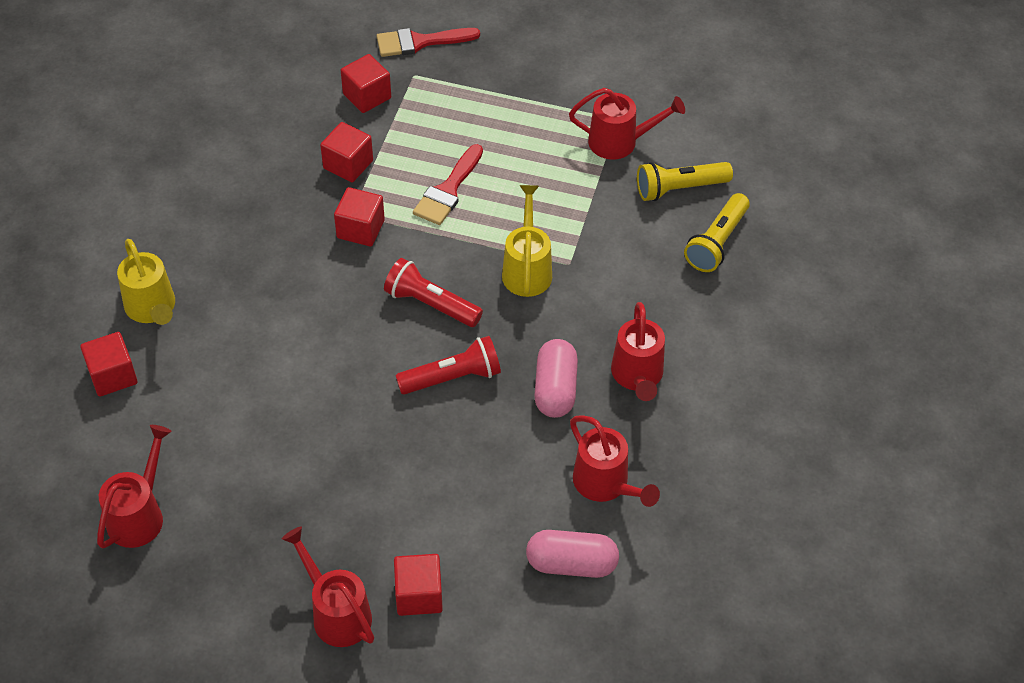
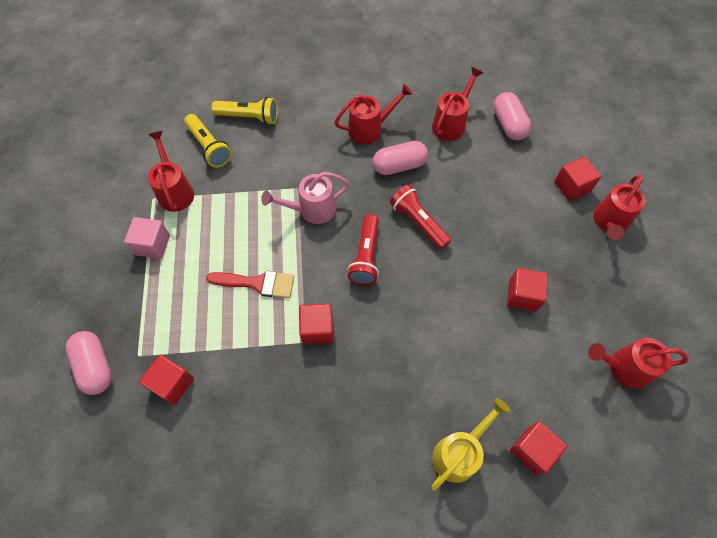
camera: 110 degrees left, 10 degrees up
(348, 164) = (255, 366): red cube -> red cube (522, 295)
(420, 42) = (95, 366): red brush -> pink capsule
(527, 268) = (311, 210): yellow watering can -> pink watering can
(549, 108) = (153, 245): none -> pink cube

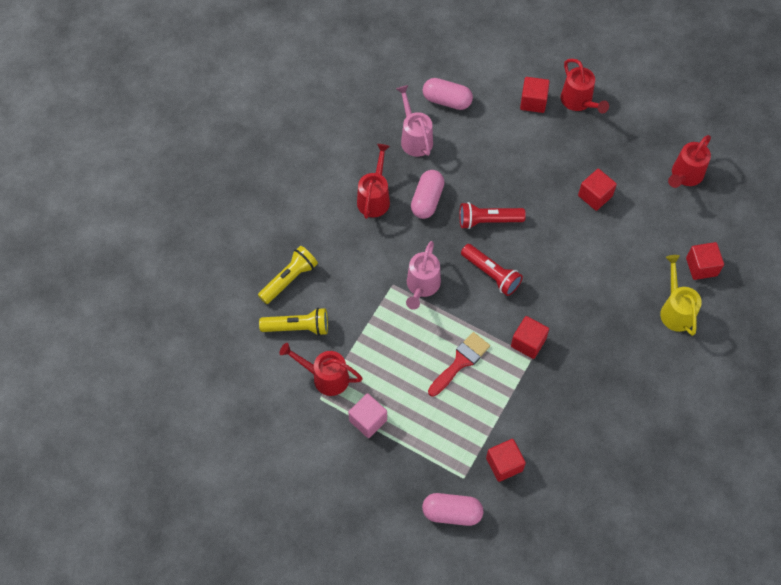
camera: 55 degrees left, 0 degrees up
(451, 123) = (414, 138): red watering can -> pink watering can

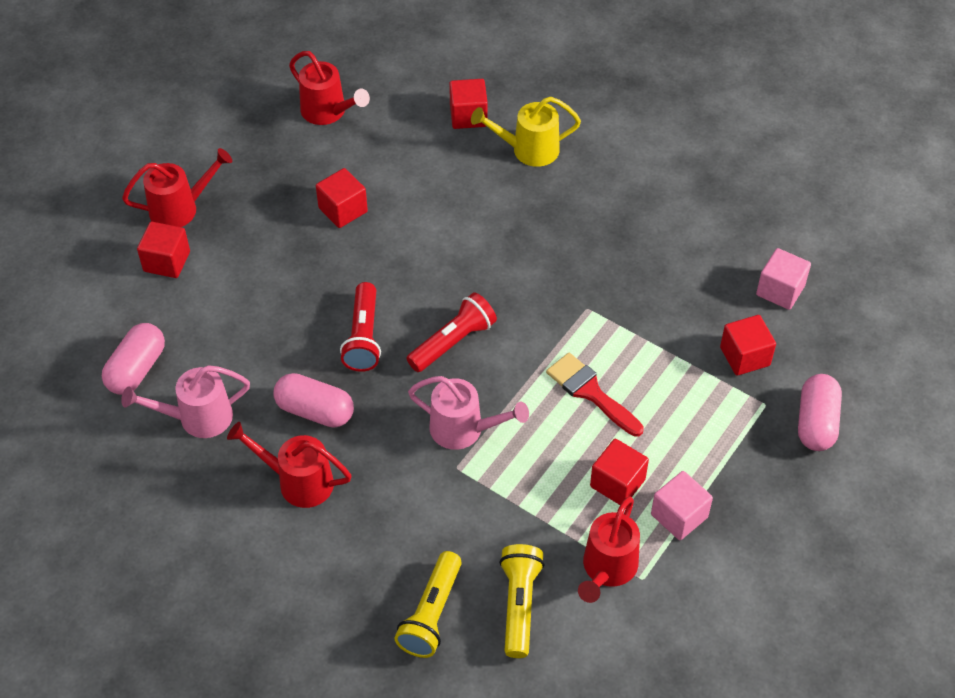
camera: 85 degrees left, 10 degrees down
(289, 279) = (431, 614): yellow flashlight -> yellow flashlight turned 120 degrees counterclockwise
(528, 342) = (565, 310): red cube -> red cube (617, 483)
(569, 491) = (780, 290): none -> pink cube

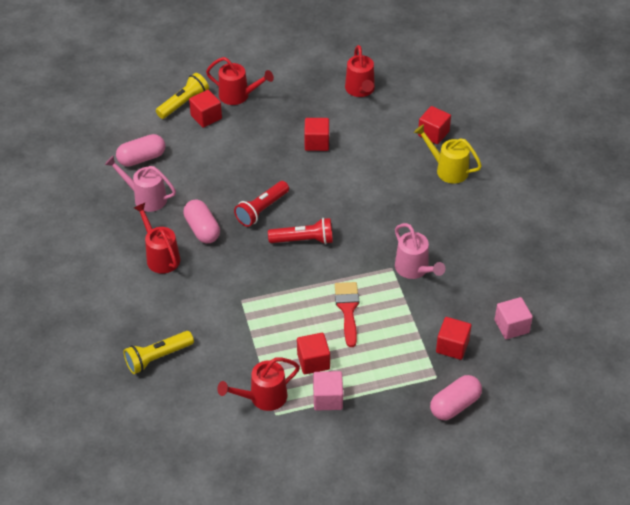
camera: 40 degrees right, 5 degrees down
(464, 430) = (264, 285): pink watering can -> pink watering can (415, 270)
(519, 605) = (202, 383): yellow flashlight -> yellow flashlight (184, 103)

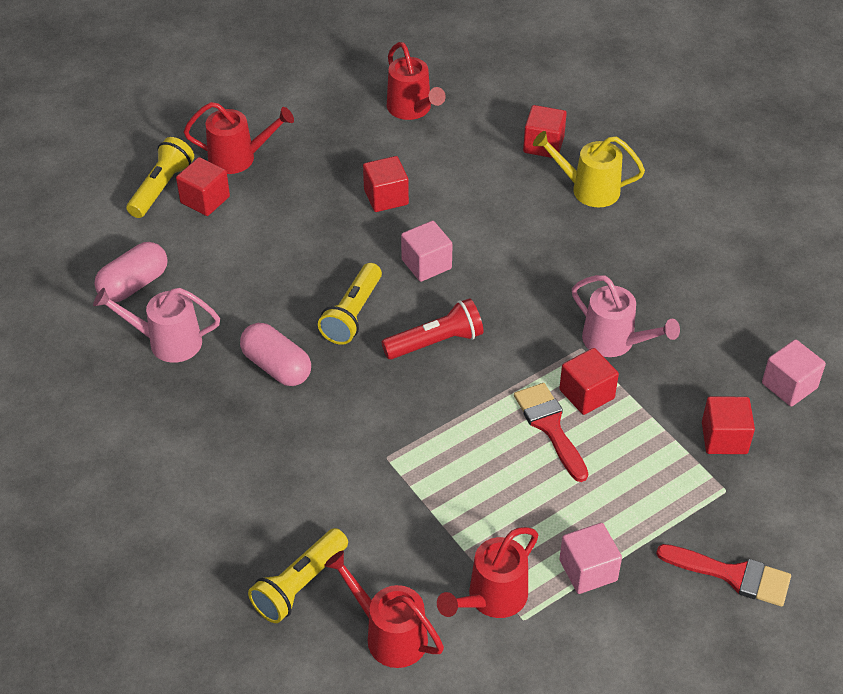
camera: 20 degrees left, 0 degrees up
(160, 256) = (231, 425): red watering can -> red watering can (388, 634)
(262, 210) = (352, 314): red flashlight -> yellow flashlight
(313, 361) = (539, 519): red cube -> red cube (586, 394)
(321, 191) = (426, 264): none -> pink cube
(414, 427) = (733, 575): none -> red brush
(455, 405) = (772, 524): pink capsule -> none

